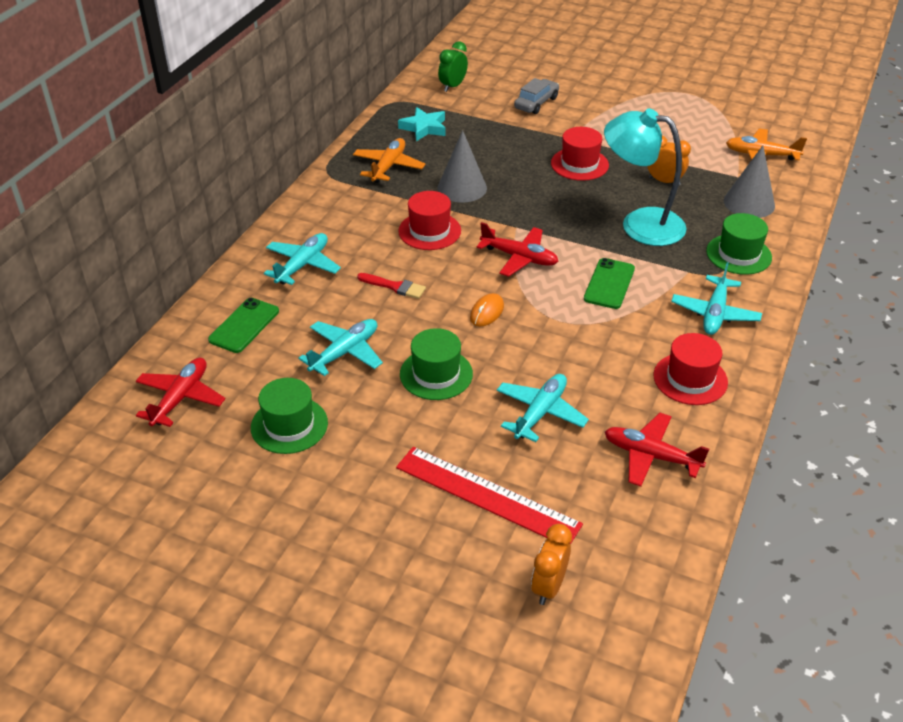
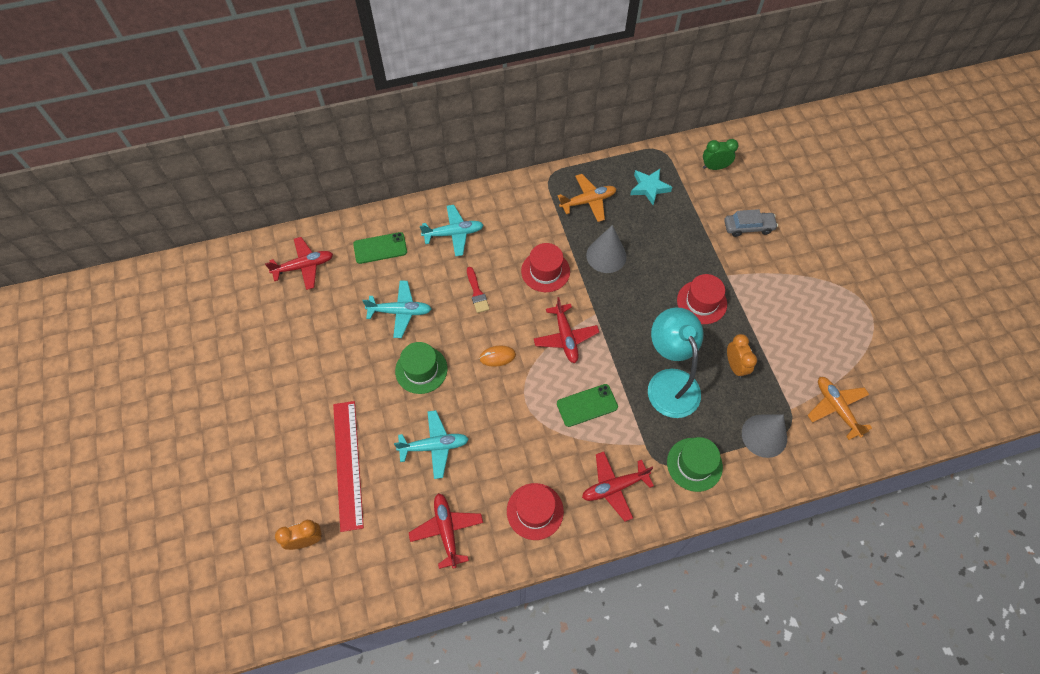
camera: 50 degrees right, 20 degrees up
(289, 425) = (324, 330): green hat -> none
(715, 313) = (614, 487): turquoise plane -> red plane

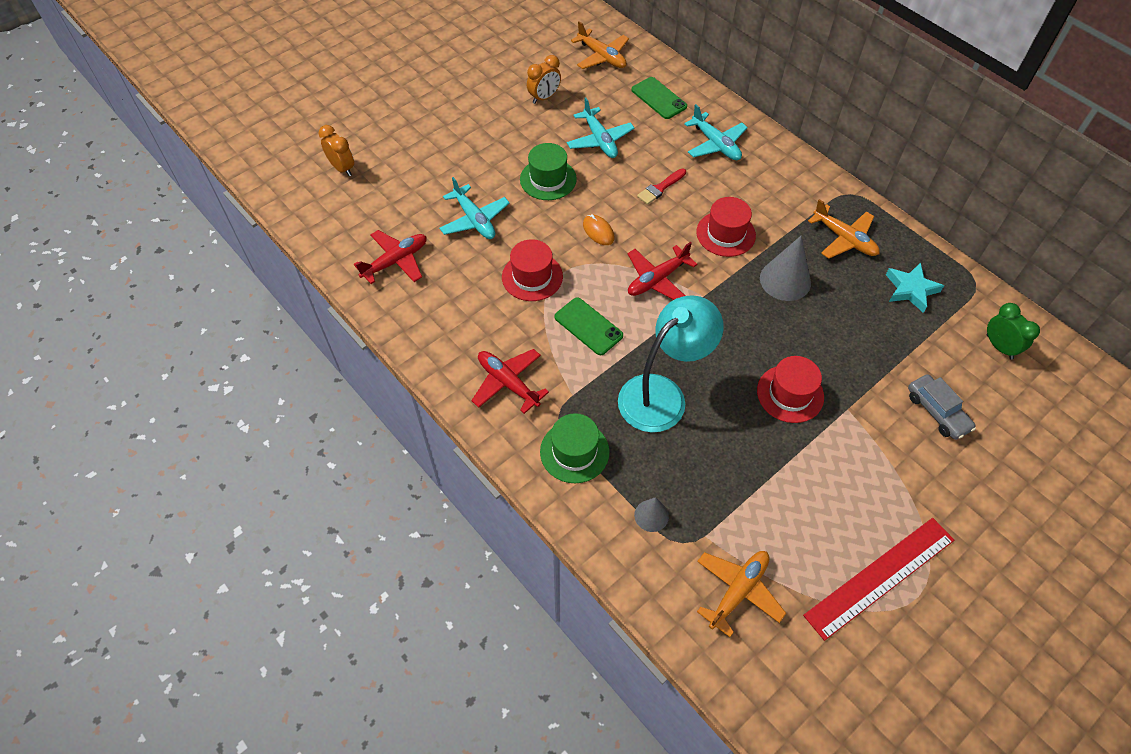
camera: 65 degrees right, 5 degrees down
(304, 266) = (602, 56): red plane -> orange plane
(348, 464) = (425, 166): red ruler -> red ruler (880, 577)
(535, 511) = (448, 323): red hat -> red hat (532, 277)
(735, 366) = (726, 456): orange clock -> orange clock (544, 97)
(764, 435) = (651, 515): grey cone -> grey cone, size x0.57

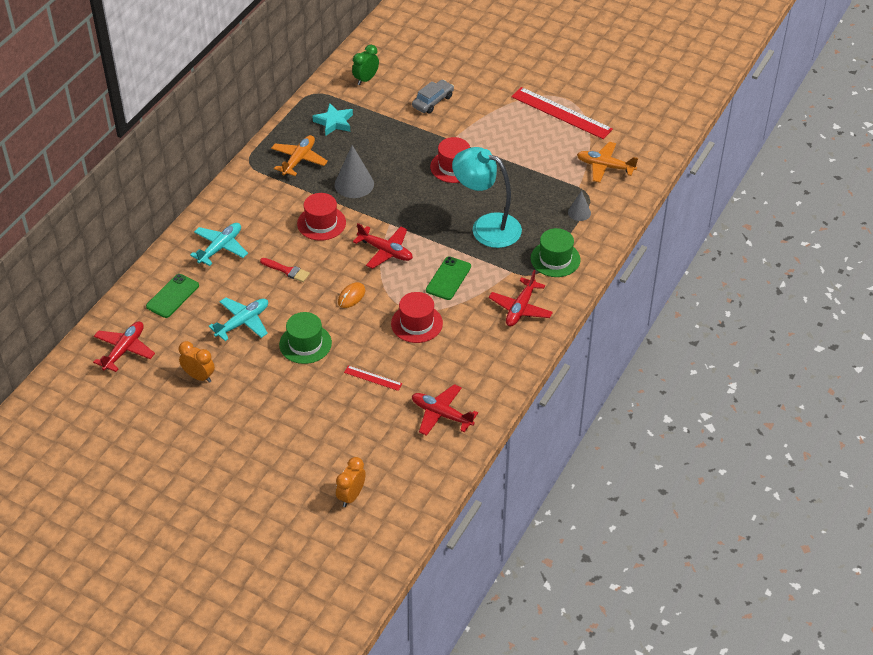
camera: 110 degrees left, 10 degrees down
(474, 220) = (373, 378): turquoise plane -> red ruler
(602, 56) = (124, 350): orange plane -> red plane

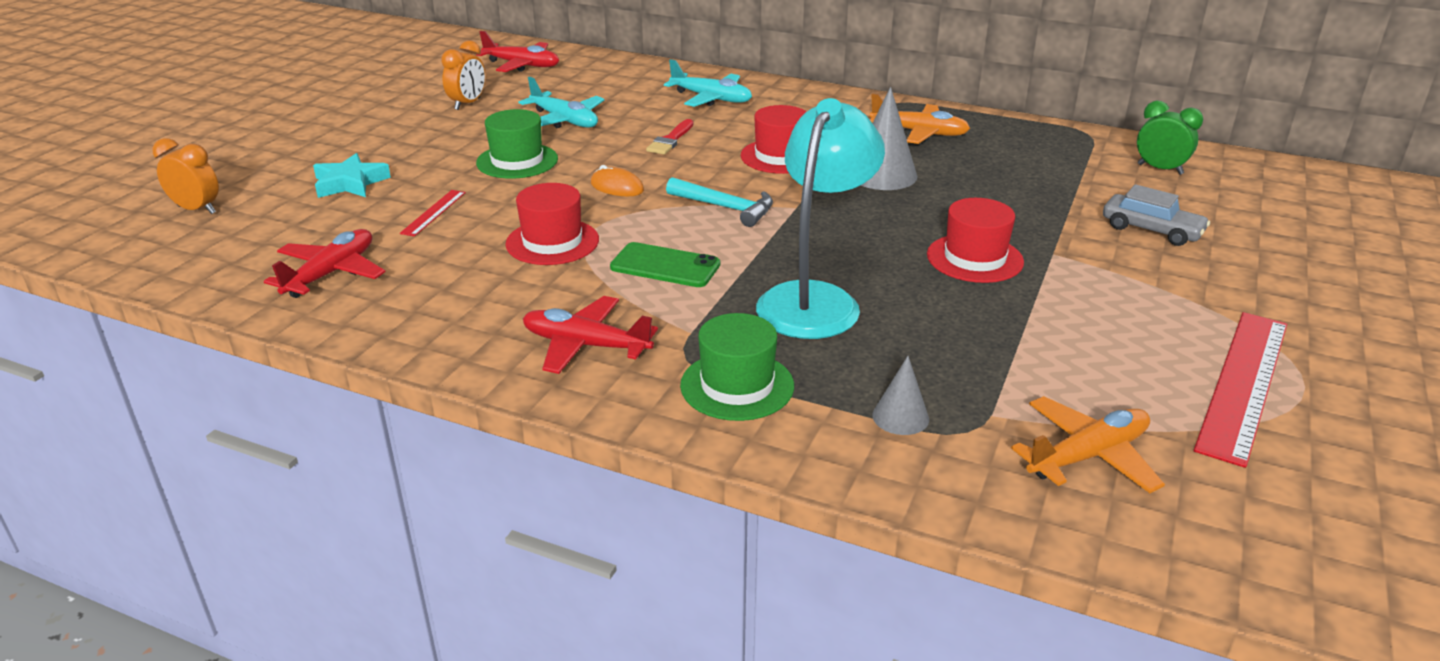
camera: 85 degrees right, 15 degrees down
(172, 296) = (616, 80): green phone -> none
(334, 122) = (1026, 151): turquoise star -> turquoise star (350, 183)
(385, 251) = (726, 208): red plane -> turquoise hammer
(605, 167) = (1088, 456): orange plane -> orange plane turned 45 degrees clockwise

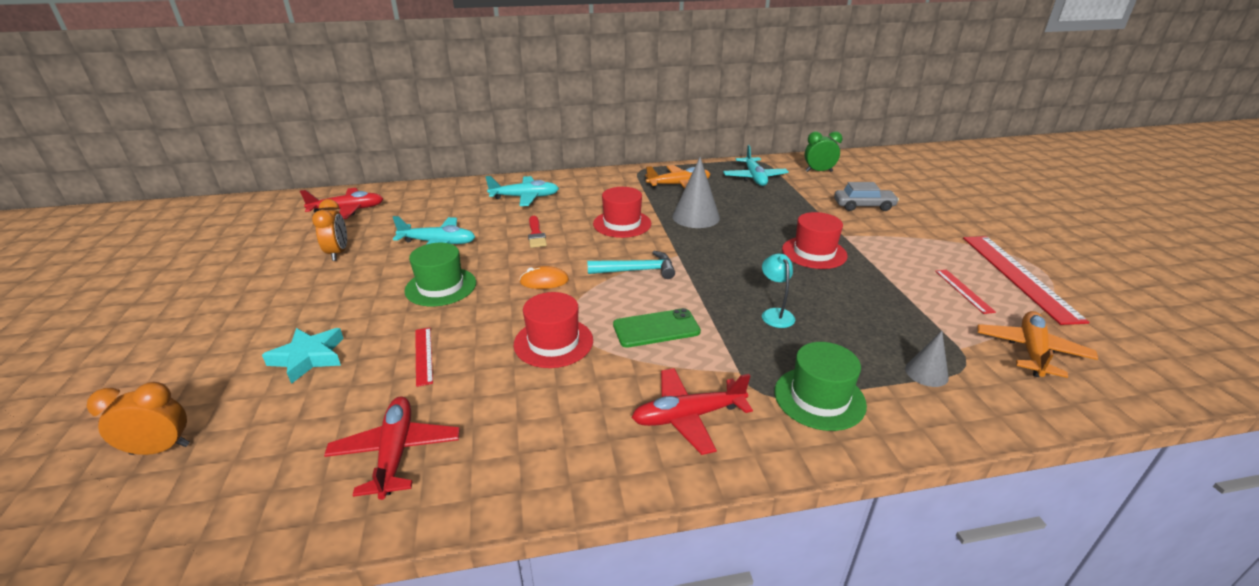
camera: 35 degrees left, 0 degrees up
(815, 299) = (775, 314): turquoise lamp -> turquoise lamp, size x0.44
(1042, 152) = (754, 178): none -> turquoise plane
(1116, 367) = (963, 291): none -> red ruler

